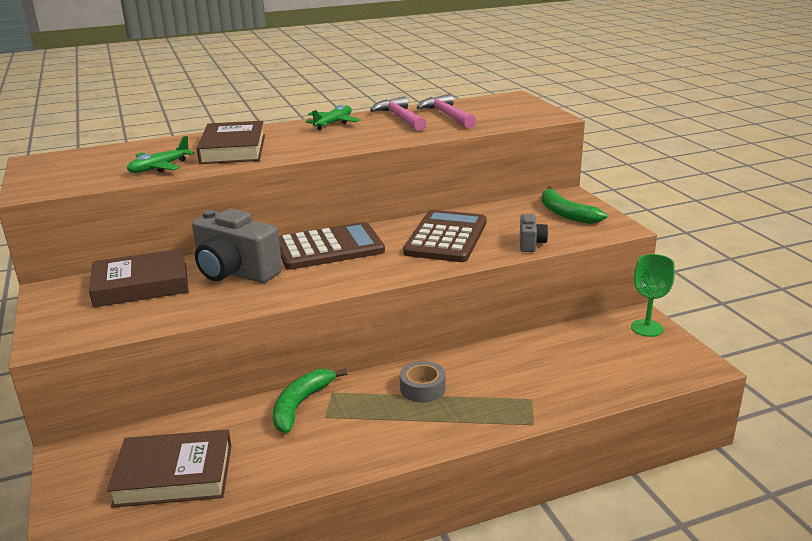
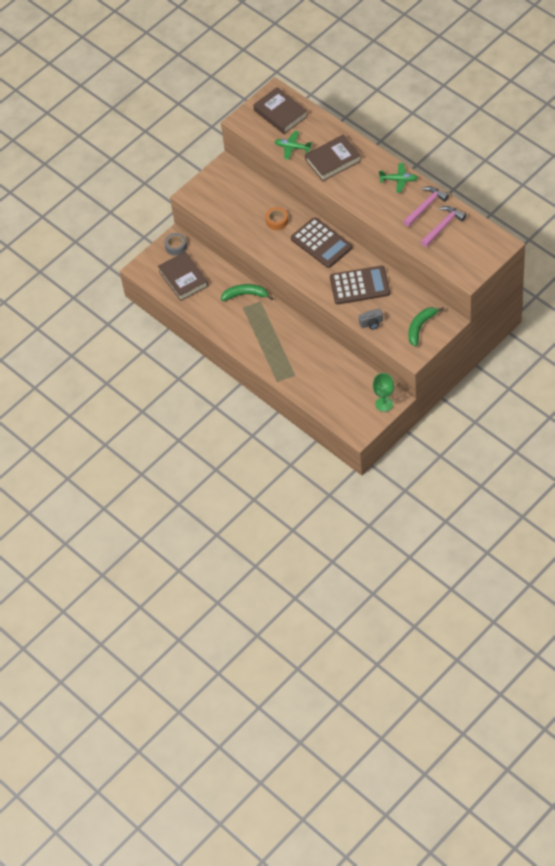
camera: 70 degrees right, 30 degrees up
(141, 285) = (247, 194): brown book -> brown book (280, 113)
(235, 272) = (277, 221): grey camera -> orange tape
(422, 388) = (281, 332): grey tape -> grey tape (176, 246)

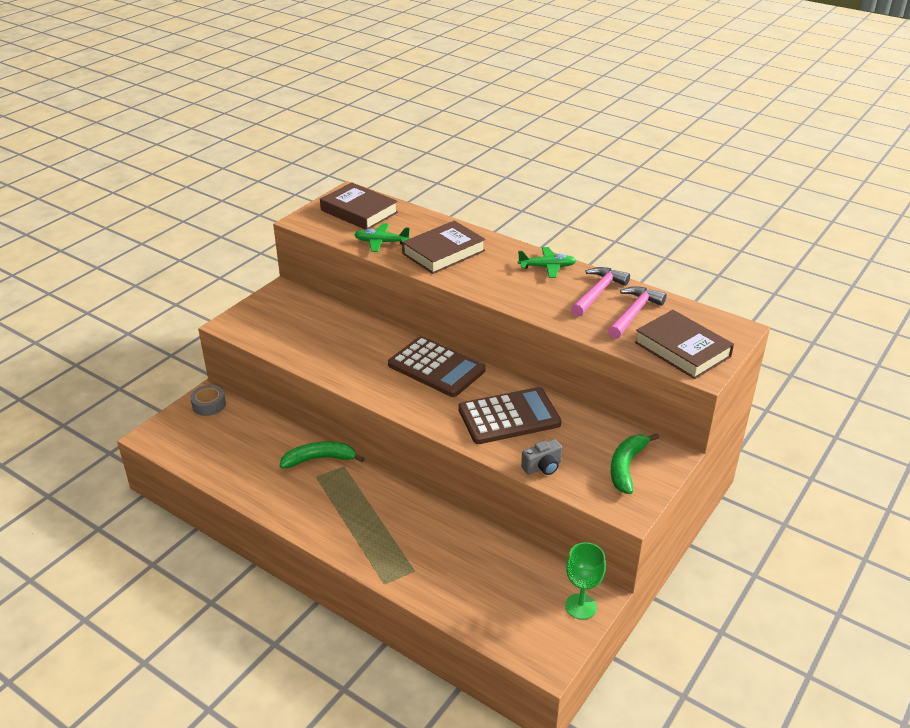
camera: 15 degrees left, 20 degrees down
(183, 278) = (219, 444): brown book -> brown book (682, 349)
(277, 221) = (363, 346): orange tape -> none

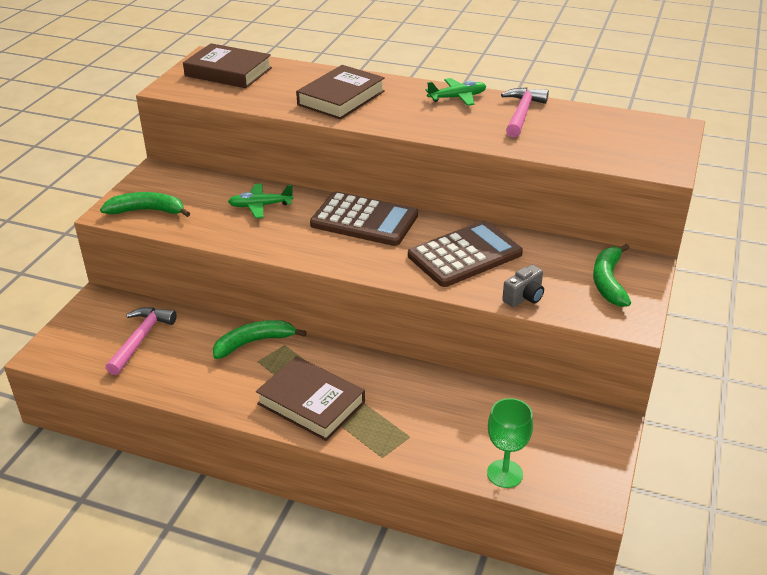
camera: 15 degrees left, 0 degrees up
(209, 405) = (101, 309): grey tape -> none
(260, 327) = (147, 211): none -> green banana
(381, 242) = (268, 97): green plane -> green plane (260, 206)
(581, 606) = (600, 436): green goblet -> green goblet (505, 474)
(634, 313) = (568, 127): pink hammer -> pink hammer (141, 339)
(682, 349) = (635, 152): brown book -> brown book (311, 403)

